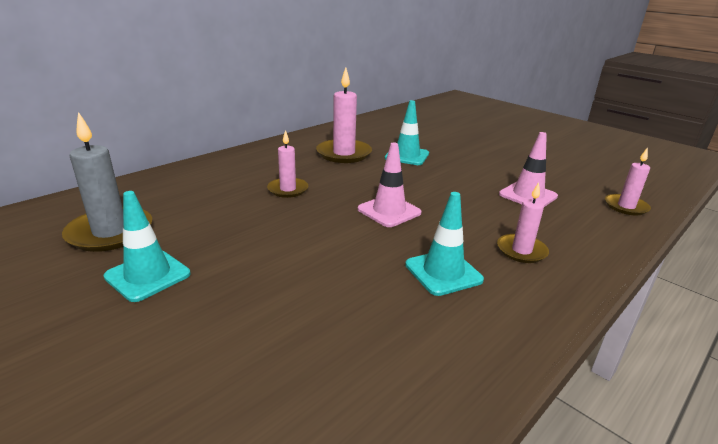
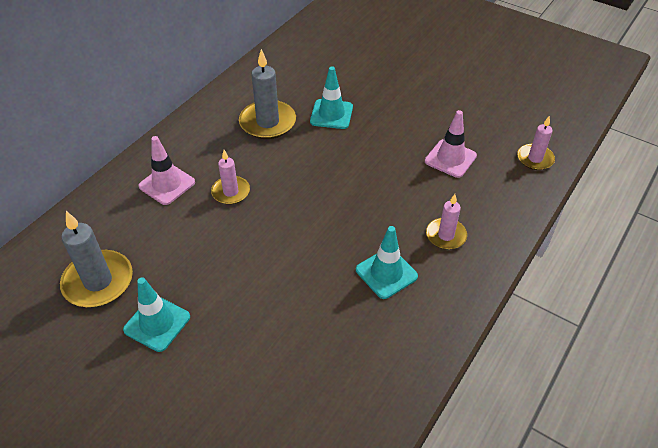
camera: 10 degrees left, 20 degrees up
(344, 154) = (267, 122): pink candle -> grey candle
(389, 211) = (330, 205): pink traffic cone -> pink traffic cone (167, 184)

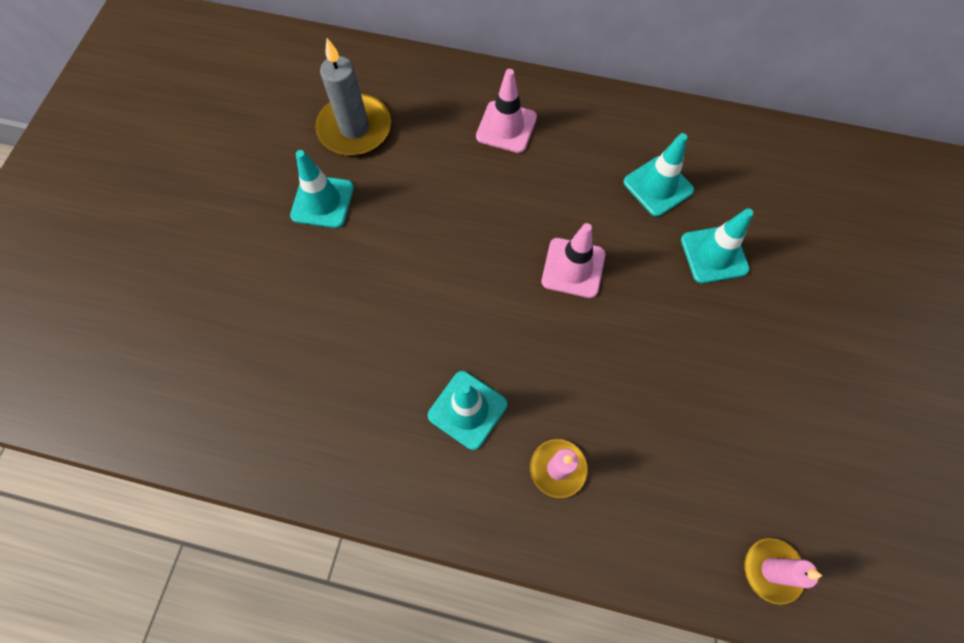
camera: 70 degrees right, 20 degrees up
(231, 192) = (523, 194): pink candle -> none
(267, 122) = (658, 186): grey candle -> turquoise traffic cone
(450, 158) = (707, 439): pink traffic cone -> pink traffic cone (573, 268)

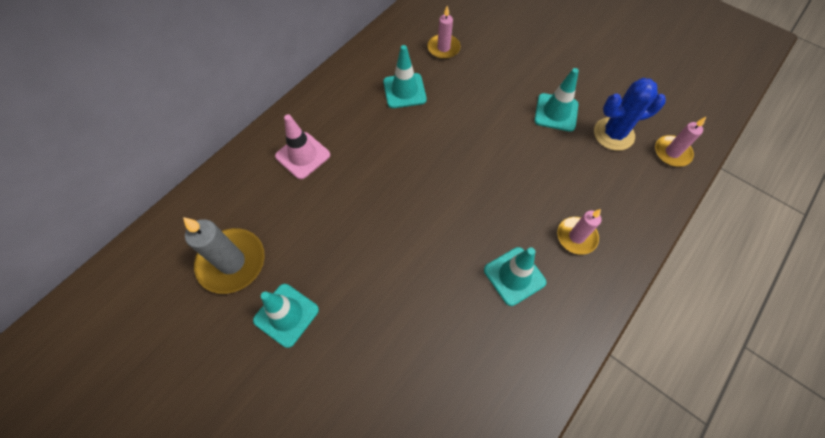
camera: 65 degrees left, 5 degrees down
(573, 268) = (438, 164): pink traffic cone -> none
(714, 254) = (468, 86): turquoise traffic cone -> turquoise traffic cone (556, 112)
(753, 473) = (613, 134): none -> blue cactus
(756, 201) = (443, 48): none -> pink candle

